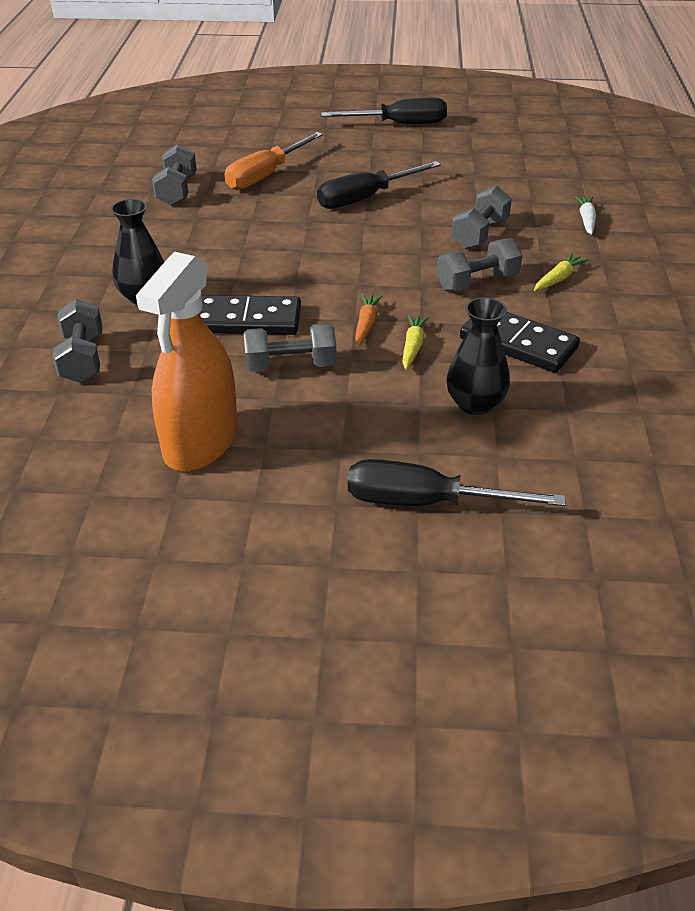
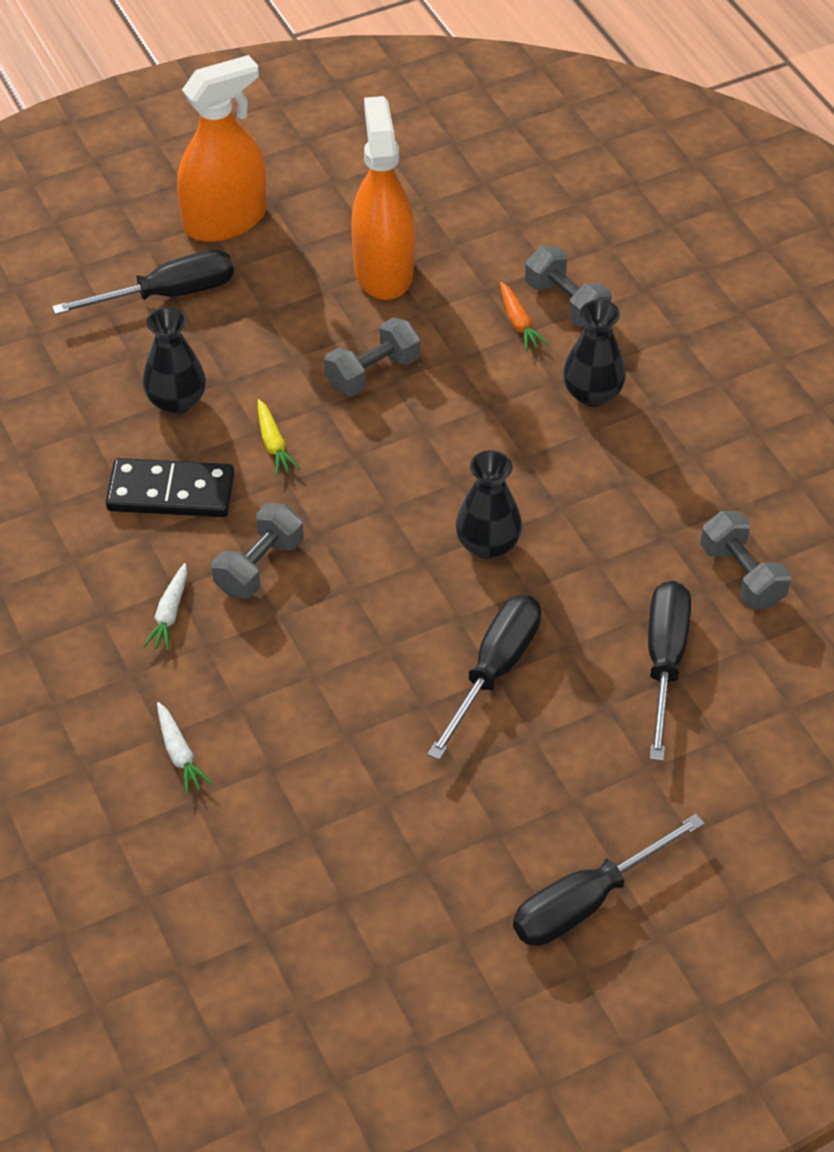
camera: 150 degrees right, 10 degrees up
(247, 320) = (461, 408): black domino -> none
(266, 175) = (664, 662): orange screwdriver -> black screwdriver
(310, 246) = (488, 545): none -> black vase
(310, 561) = (225, 220): none -> orange spray bottle
(366, 324) = (339, 453): orange carrot -> orange carrot (518, 323)
(480, 234) = (302, 659): grey dumbbell -> none
(558, 279) = (169, 614): yellow carrot -> white carrot

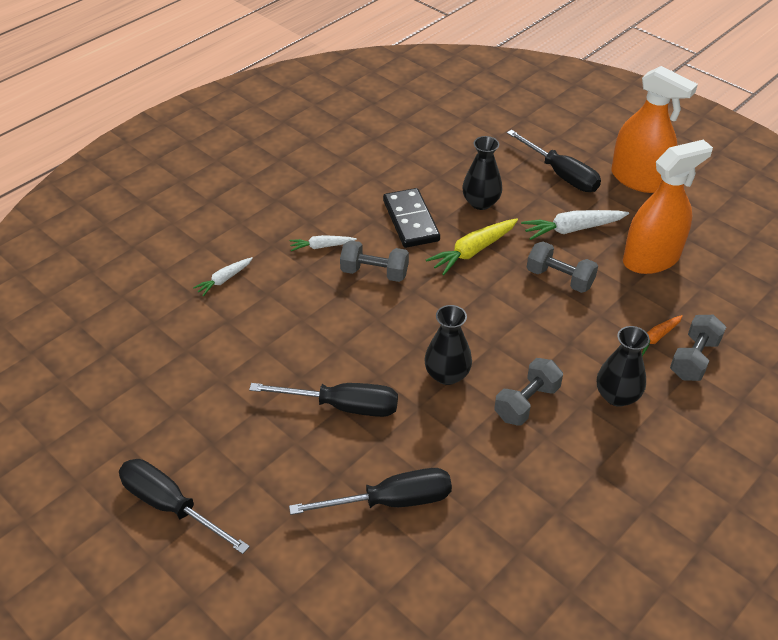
camera: 70 degrees right, 5 degrees down
(273, 444) = (473, 251): yellow carrot -> yellow carrot, size x1.67
(286, 325) = (572, 229): none -> white carrot
(742, 575) = (495, 531): grey dumbbell -> grey dumbbell (526, 403)

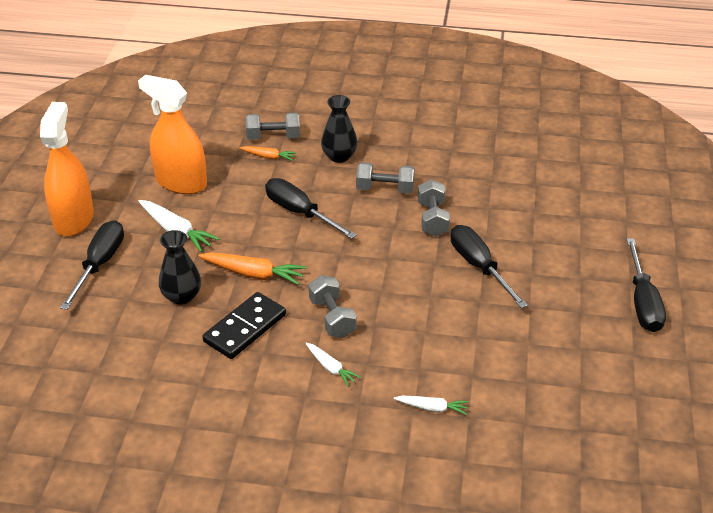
camera: 125 degrees left, 5 degrees down
(391, 501) = (522, 212): black screwdriver -> black screwdriver (300, 213)
(447, 374) = (398, 232): black vase -> none
(473, 251) = (253, 274): yellow carrot -> orange carrot
(559, 278) = (245, 217): grey dumbbell -> grey dumbbell (432, 219)

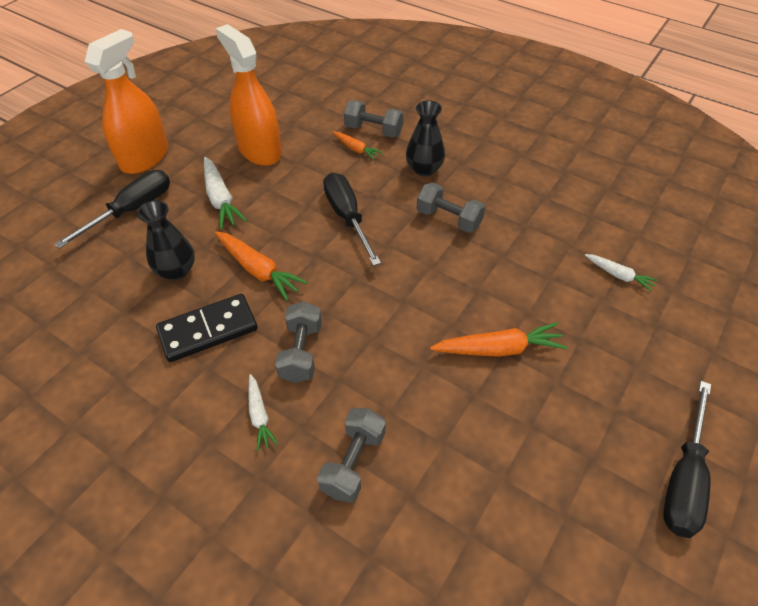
camera: 25 degrees right, 10 degrees up
(432, 219) = (479, 270): grey dumbbell -> grey dumbbell (353, 462)
(432, 408) = (335, 523): white carrot -> white carrot (618, 275)
(479, 267) = (499, 349): black screwdriver -> orange carrot

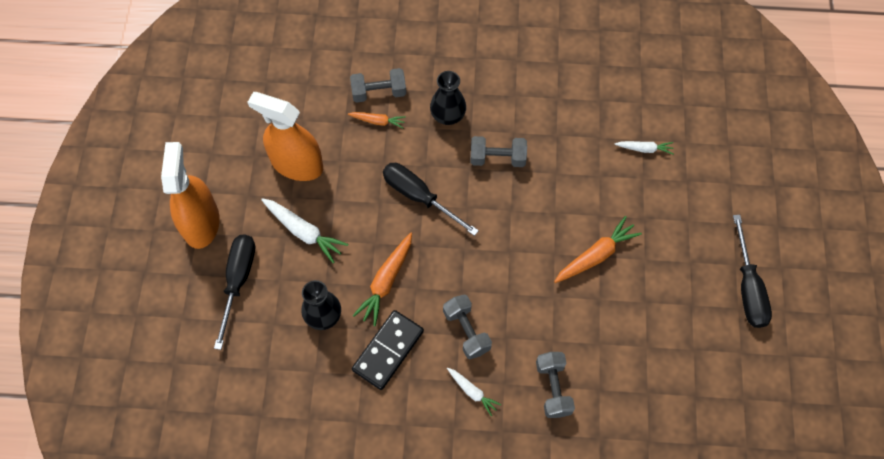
camera: 30 degrees left, 15 degrees up
(258, 270) = (386, 282): orange carrot -> orange carrot turned 105 degrees clockwise

